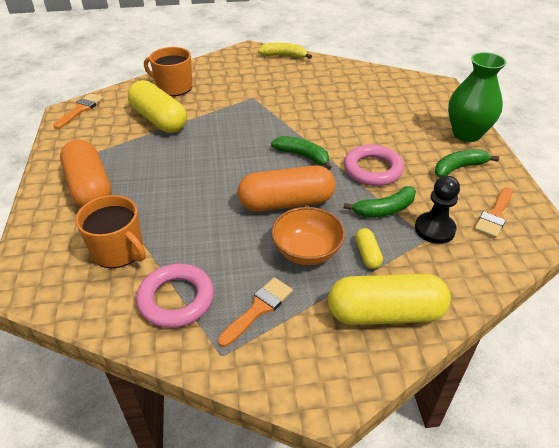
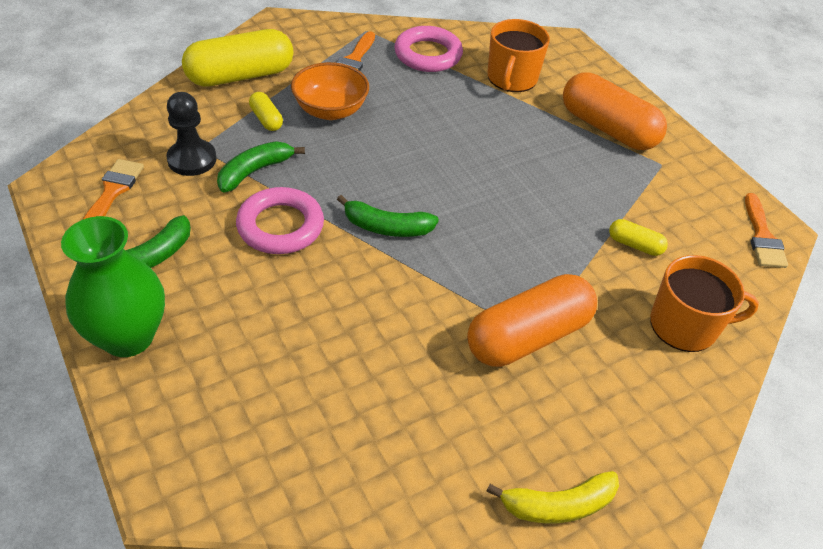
camera: 155 degrees right, 5 degrees up
(118, 250) = (512, 78): orange mug -> orange mug turned 90 degrees counterclockwise
(159, 119) = (635, 245): yellow capsule -> yellow capsule, size x0.45
(286, 203) = (376, 156): orange capsule -> orange capsule (528, 336)

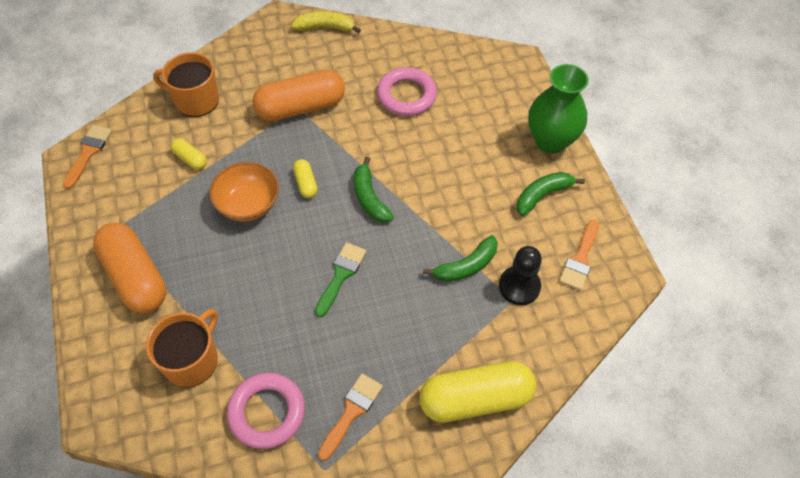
camera: 165 degrees left, 10 degrees up
(266, 119) = (452, 329): yellow capsule -> yellow capsule (305, 183)
(280, 226) = (449, 209): pink ring -> pink ring (406, 95)
(330, 110) = (390, 334): orange bowl -> orange bowl (248, 204)
(387, 227) = (369, 198): green banana -> green banana turned 135 degrees counterclockwise
(396, 150) = (341, 275): none -> green brush

